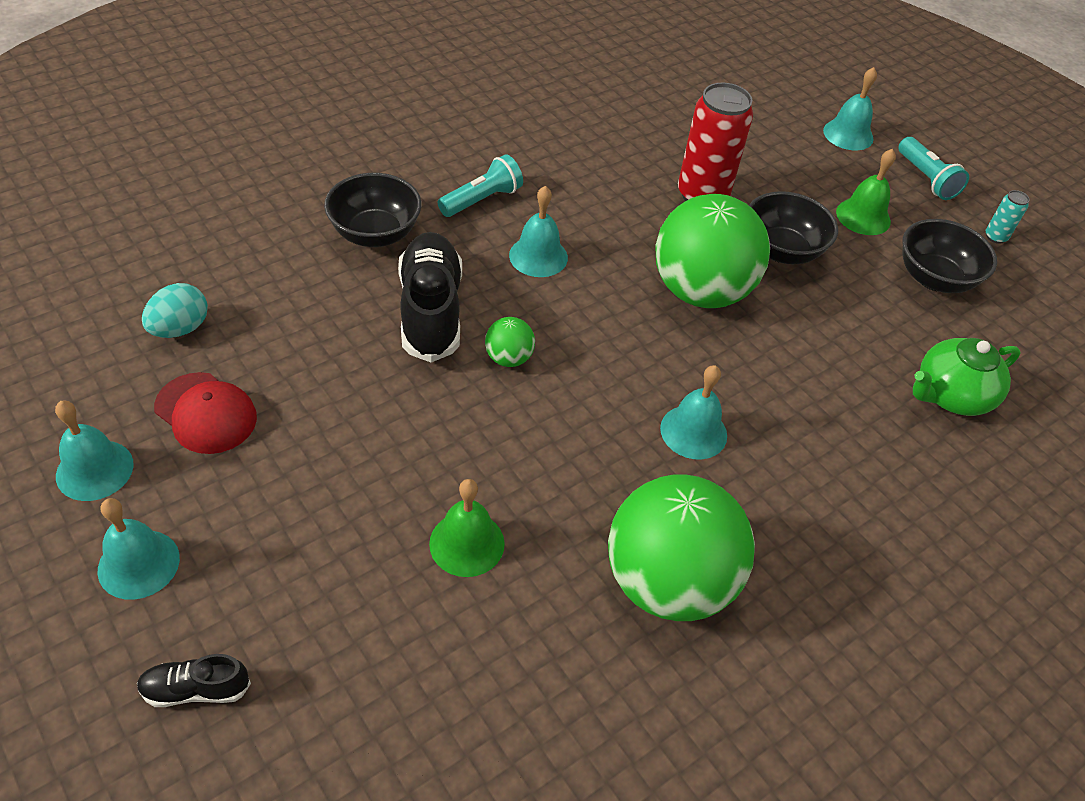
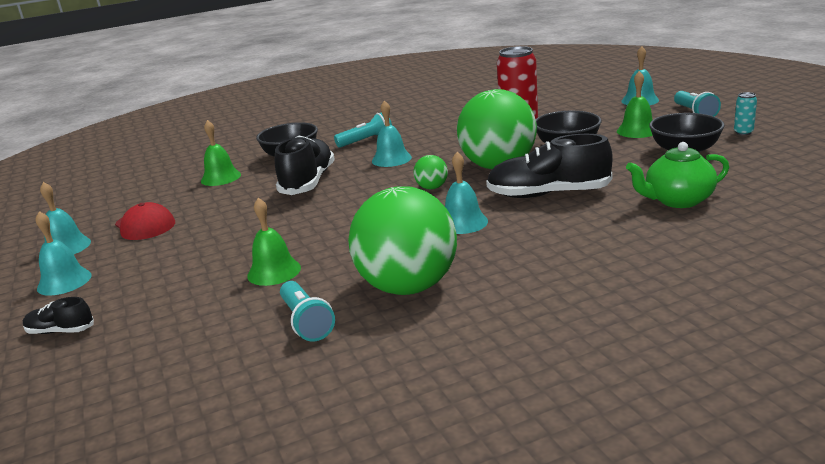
camera: 20 degrees right, 25 degrees down
(180, 328) = (152, 195): turquoise egg -> none
(279, 285) = (221, 177): none -> green bell
(508, 358) = (348, 198): green ball -> green ball (432, 187)
(558, 662) = (306, 322): none -> turquoise flashlight
(787, 369) = (548, 194): none -> black shoe

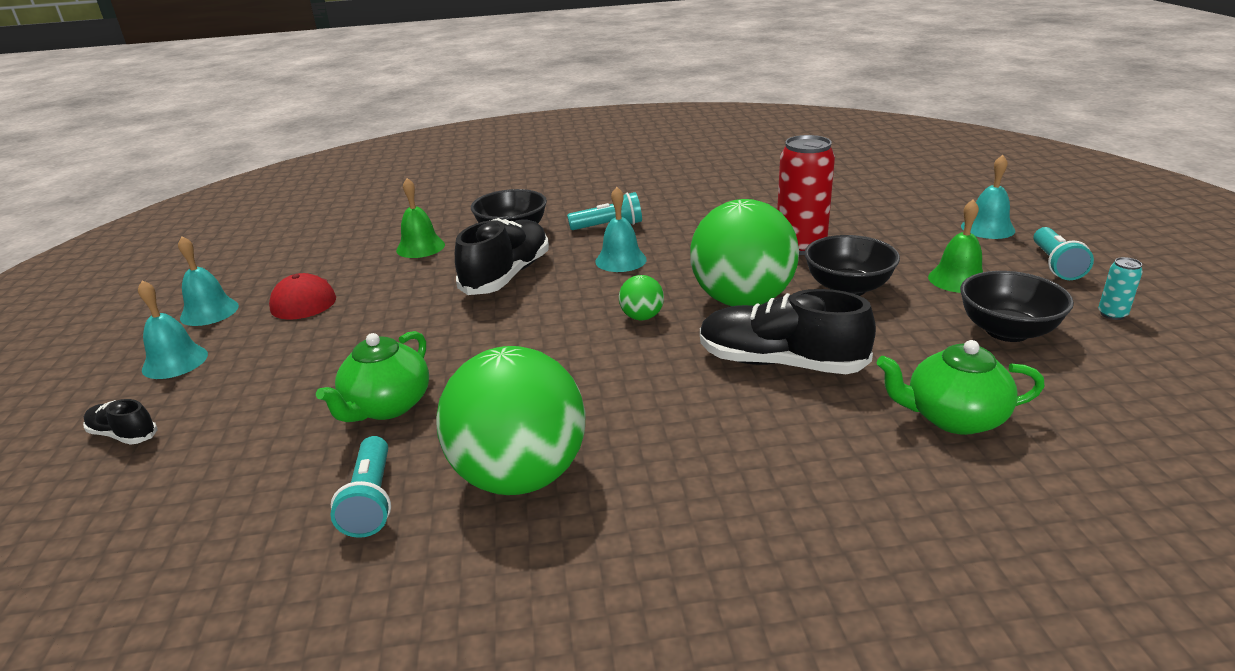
camera: 15 degrees right, 5 degrees up
(274, 271) = (387, 406): green bell -> green teapot
(463, 222) = (646, 384): turquoise bell -> none

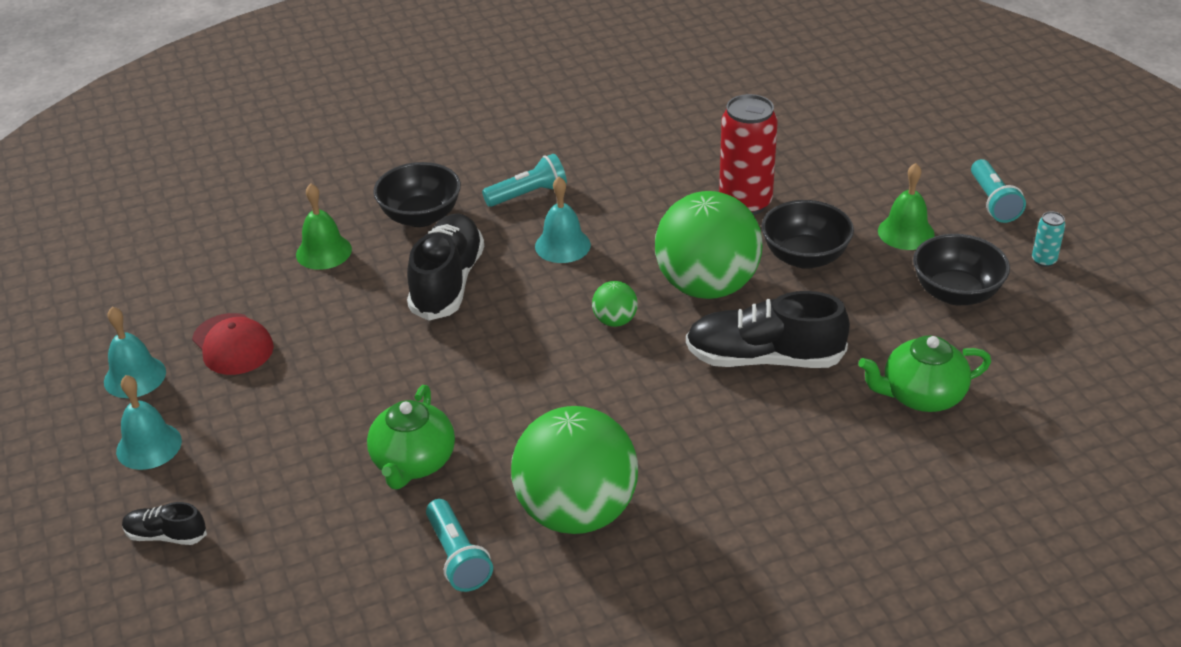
camera: 15 degrees left, 10 degrees up
(987, 228) = (926, 156): turquoise bell -> none

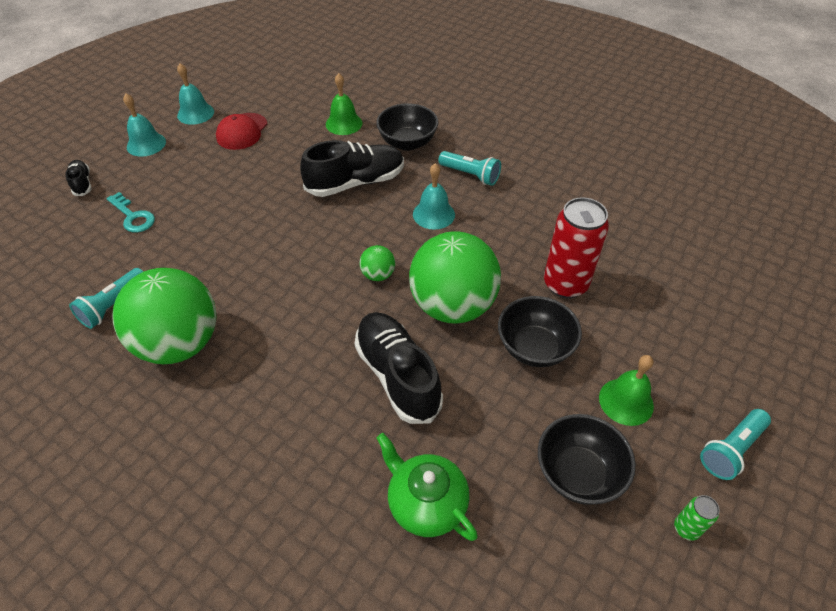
camera: 55 degrees right, 10 degrees up
(300, 498) = (133, 217): none -> turquoise key
(413, 462) = (185, 247): green teapot -> none
(1043, 260) = (686, 528): turquoise can -> green can

